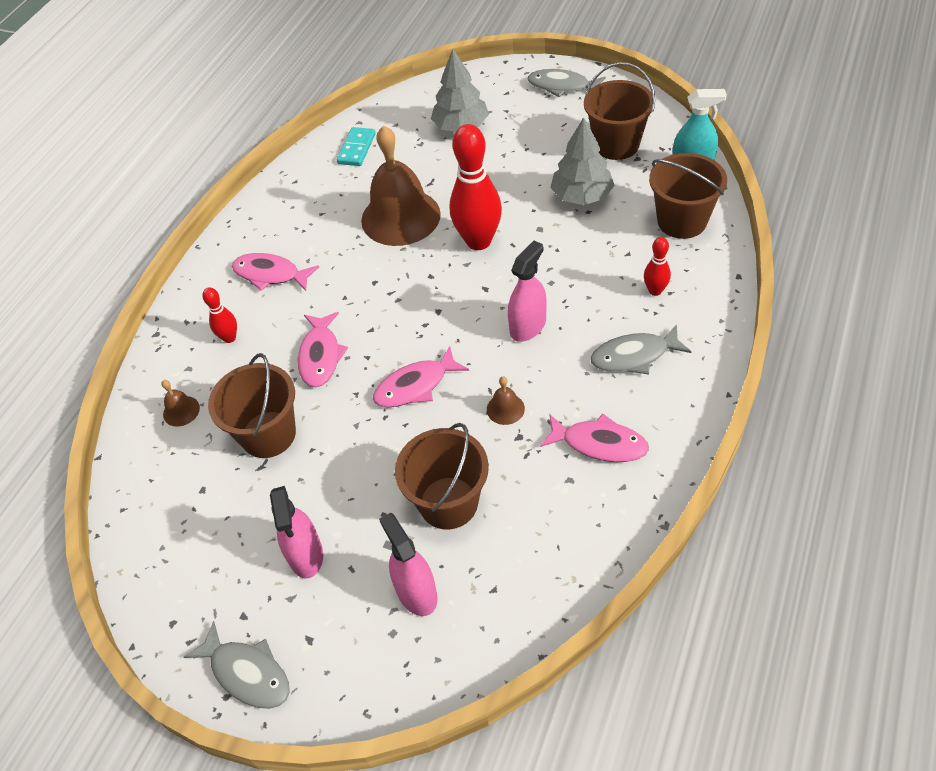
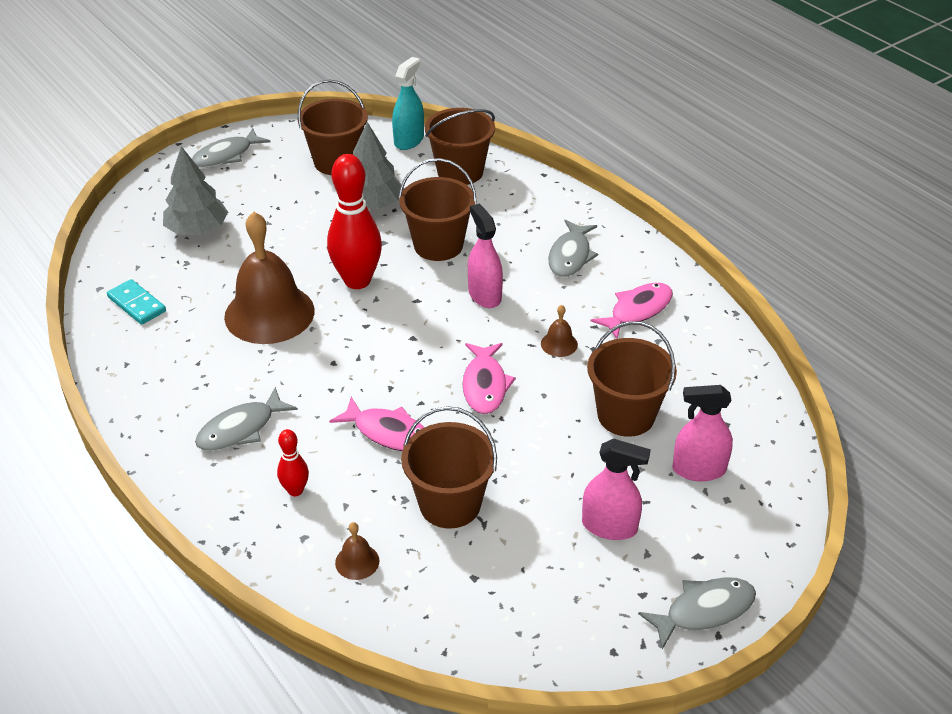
camera: 65 degrees left, 10 degrees down
(270, 274) = (240, 429): pink fish -> grey fish
(566, 263) = (438, 245): none -> brown bucket
(655, 291) = (516, 217): red bowling pin -> none

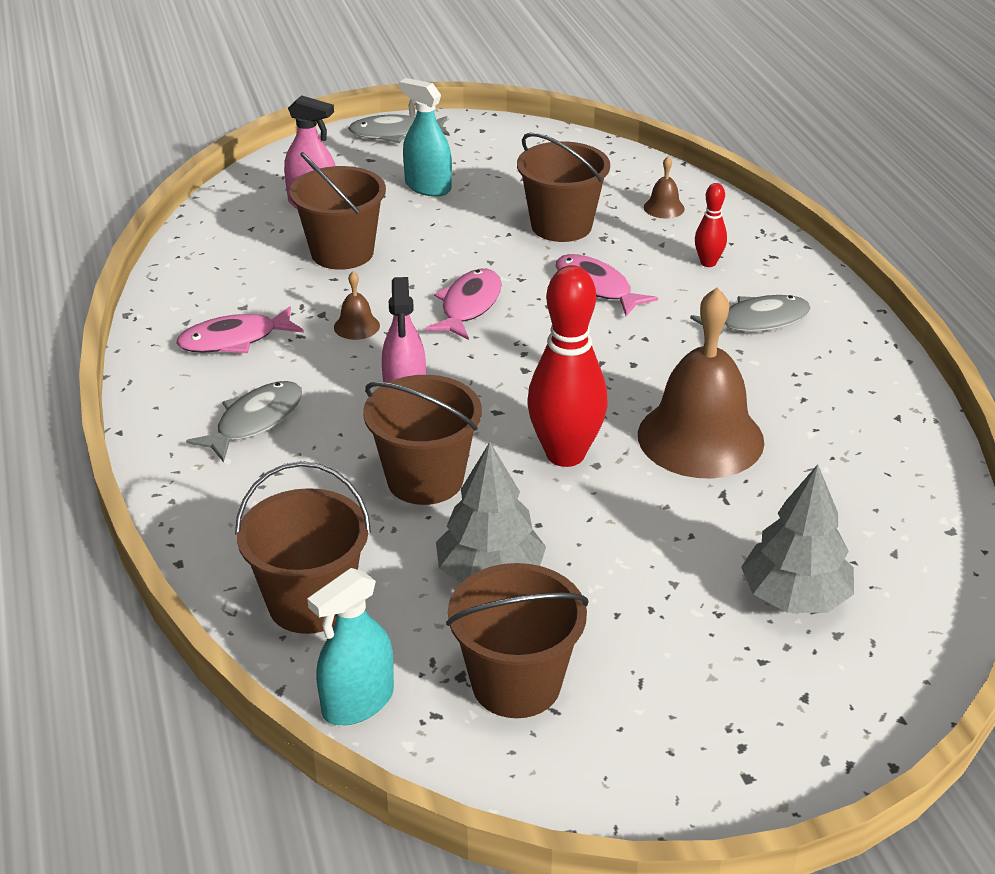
camera: 160 degrees left, 5 degrees down
(136, 304) = (890, 492): turquoise domino -> none
(226, 156) = (727, 760): grey fish -> none
(609, 526) = (428, 187): pink spray bottle -> turquoise spray bottle

